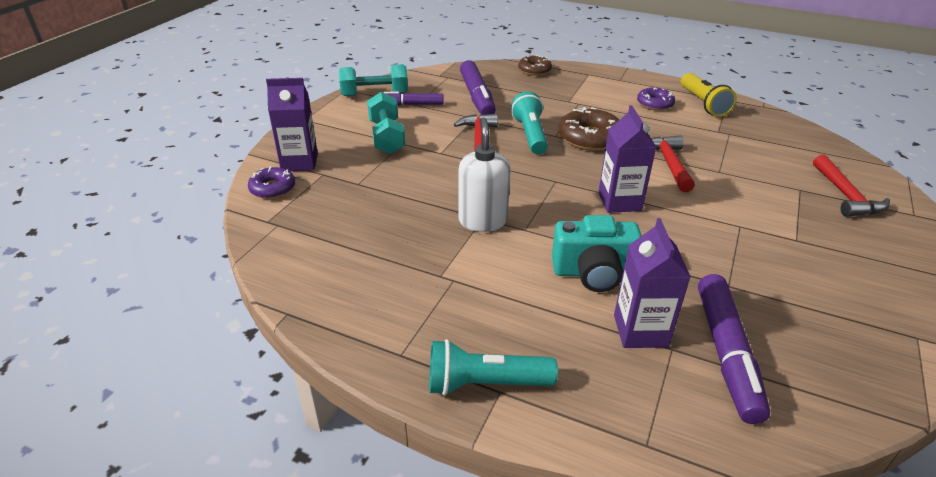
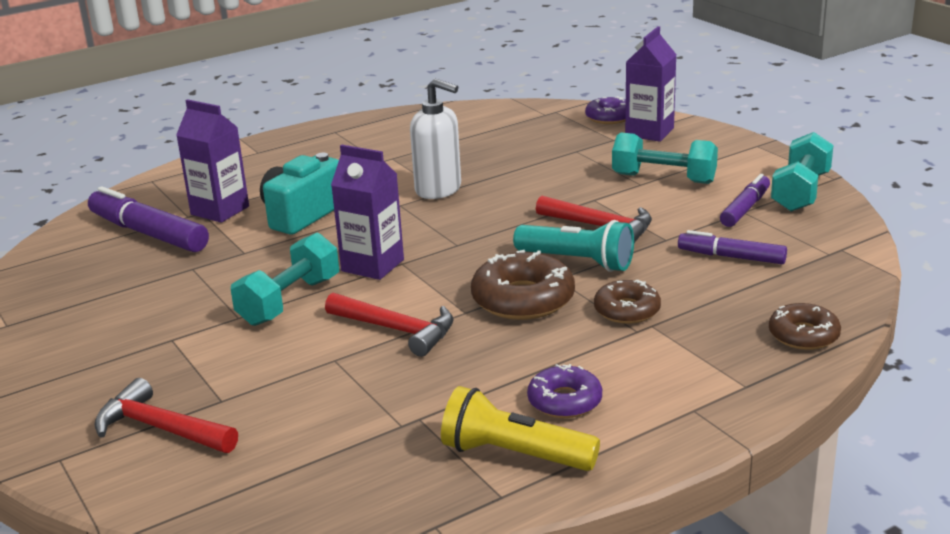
camera: 125 degrees right, 10 degrees down
(477, 97) = (731, 257): purple marker -> purple marker, size x0.61
(484, 383) = (270, 149): turquoise flashlight -> none
(563, 109) = (627, 310): none -> brown donut
(698, 214) = (289, 301): none -> turquoise dumbbell

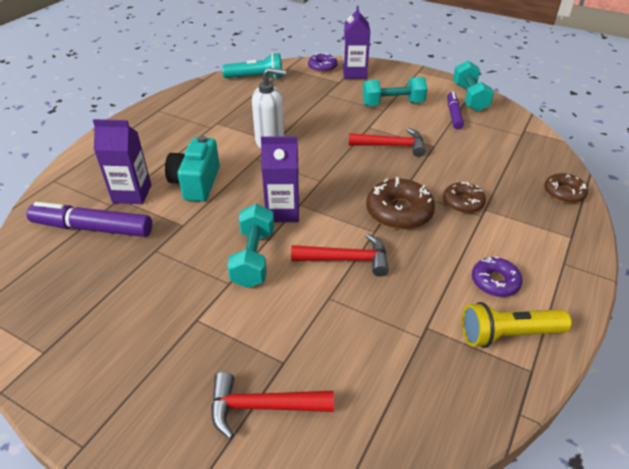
camera: 30 degrees left, 15 degrees up
(577, 261) = (403, 174): turquoise flashlight -> turquoise flashlight (256, 78)
(731, 257) = (479, 149): purple marker -> none

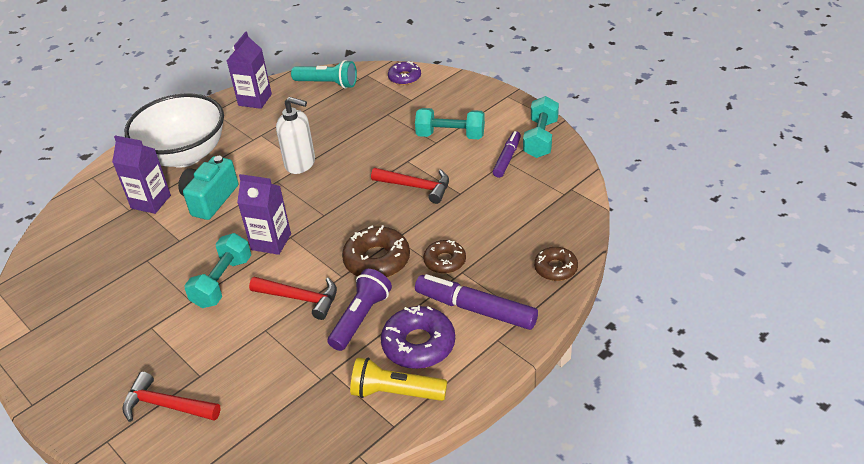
camera: 20 degrees right, 0 degrees up
(93, 228) = (106, 230): purple marker -> purple marker (476, 309)
(148, 148) = (185, 155): none -> white bowl
(354, 73) = (434, 90): purple carton -> purple carton (255, 100)
(420, 267) = (361, 318): none -> purple flashlight
(495, 281) = (418, 344): purple donut -> purple donut, size x1.60

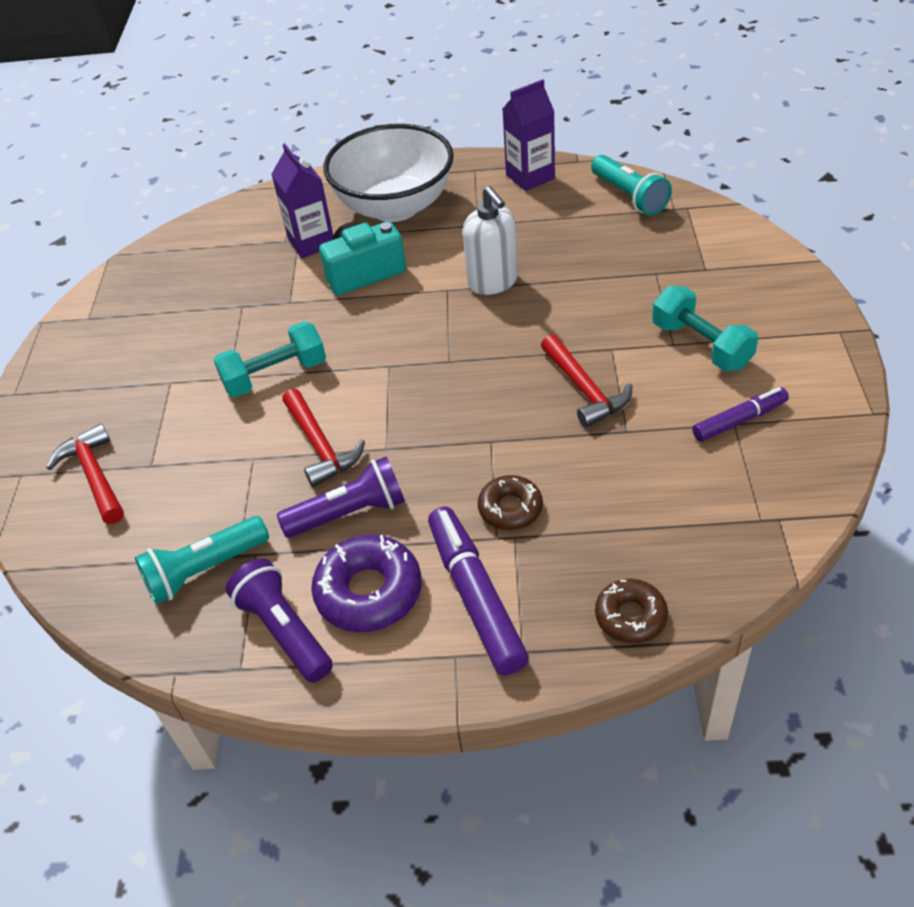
camera: 45 degrees right, 5 degrees up
(271, 242) = (365, 359): purple carton -> none
(310, 399) = (204, 570): none -> turquoise flashlight
(377, 260) = (441, 454): brown donut -> none
(395, 392) = (284, 630): yellow flashlight -> purple flashlight
(404, 77) = (730, 235): purple donut -> none
(540, 139) = (817, 420): turquoise dumbbell -> none

